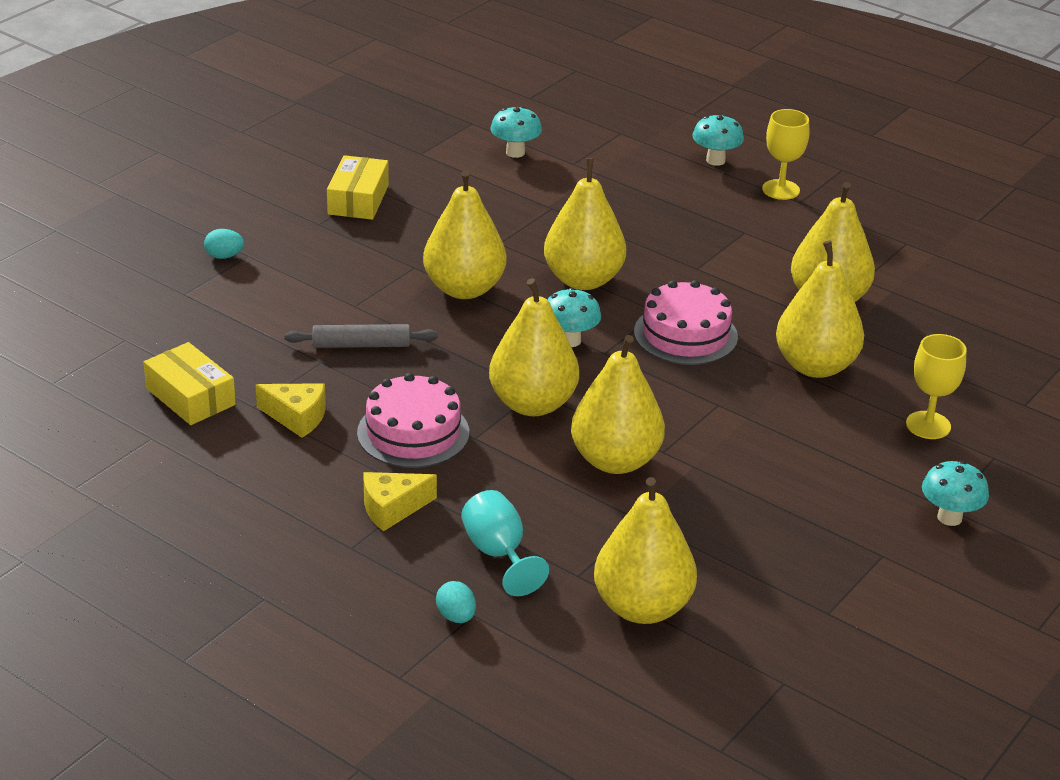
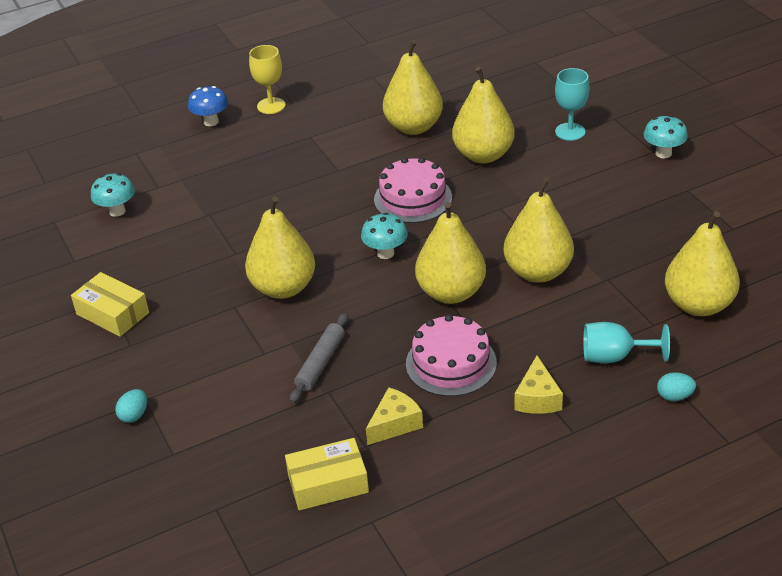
camera: 60 degrees left, 5 degrees up
(583, 280) = (314, 225): yellow pear -> none
(715, 160) = (211, 122): turquoise mushroom -> blue mushroom
(928, 425) = (570, 132): yellow goblet -> turquoise goblet

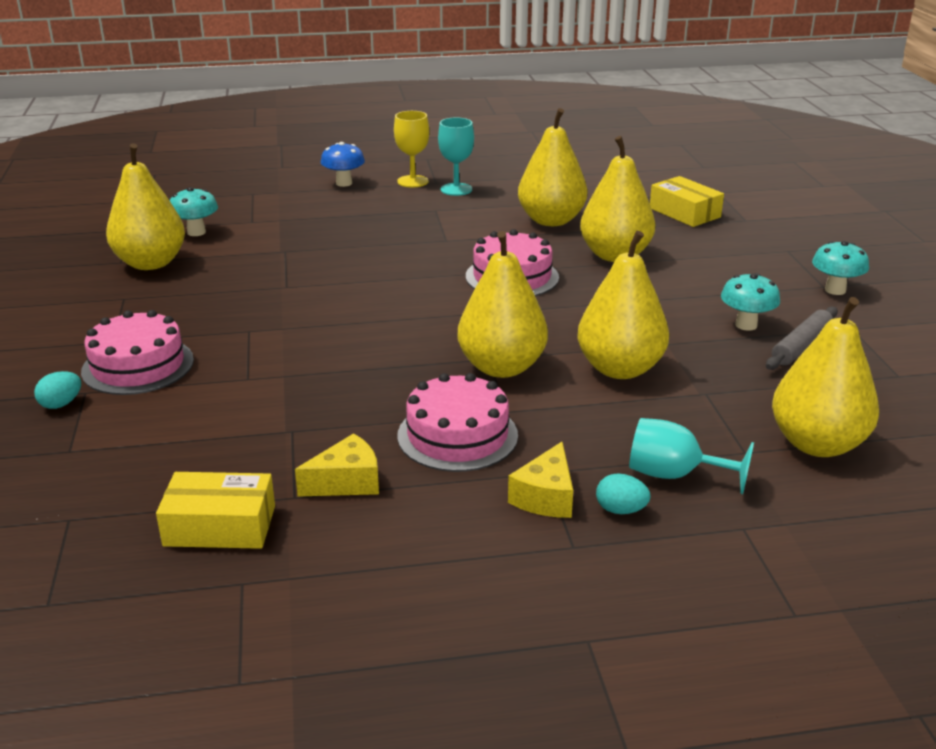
camera: 15 degrees right, 10 degrees down
(112, 313) = (119, 311): yellow box -> yellow box (684, 212)
(168, 363) = (138, 365): none -> pink cake
(283, 288) = (314, 325): yellow pear -> yellow pear (150, 263)
(320, 363) = (303, 401): grey rolling pin -> grey rolling pin (801, 346)
(385, 253) = (449, 317): turquoise mushroom -> turquoise mushroom (746, 325)
(570, 132) = (728, 253): turquoise goblet -> turquoise goblet (456, 189)
(674, 396) = (737, 539): turquoise egg -> turquoise egg (620, 510)

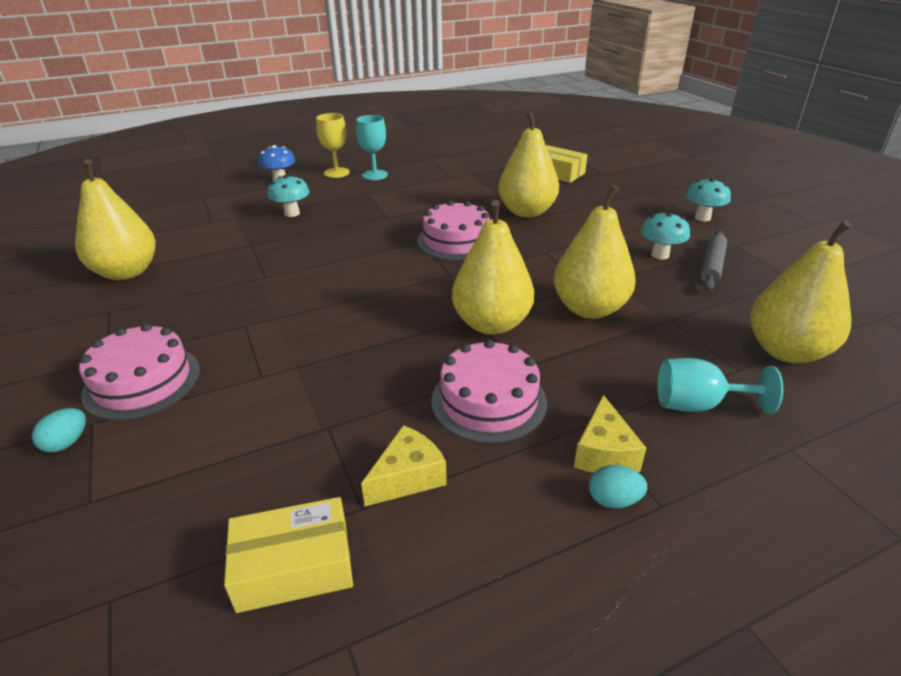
camera: 15 degrees left, 5 degrees up
(196, 232) = (163, 238): turquoise mushroom -> turquoise mushroom (292, 213)
(551, 220) = (462, 191): yellow pear -> none
(620, 510) = (677, 453): turquoise egg -> turquoise egg (613, 500)

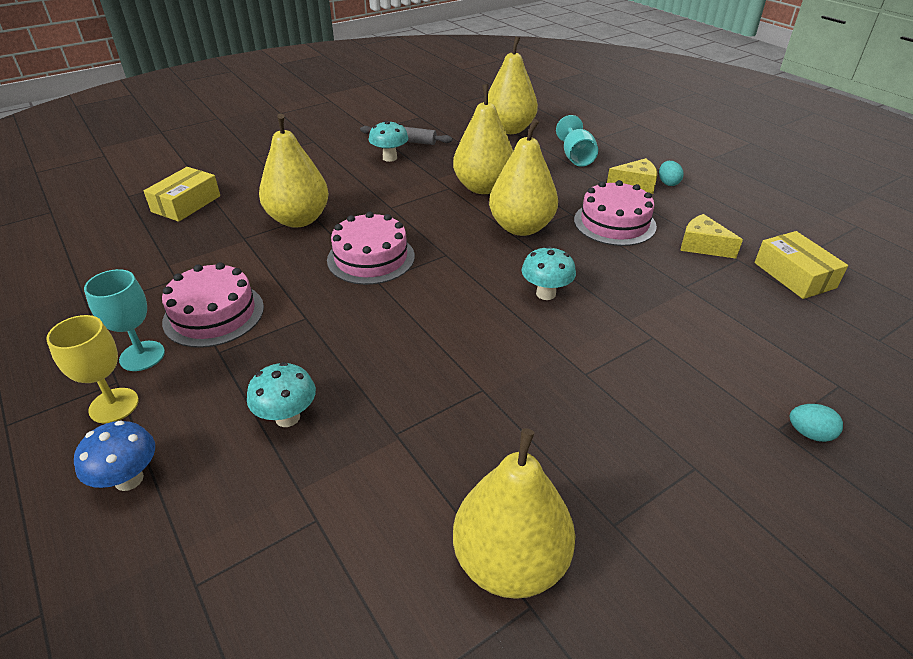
camera: 100 degrees left, 5 degrees up
(142, 381) = (708, 418): pink cake -> pink cake (214, 314)
(702, 218) = (317, 137): turquoise mushroom -> turquoise mushroom (546, 293)

